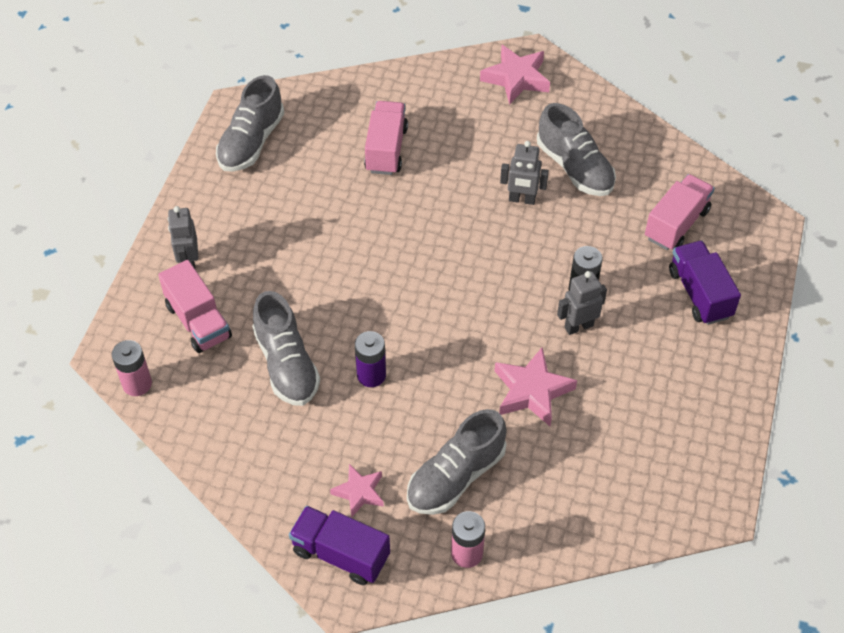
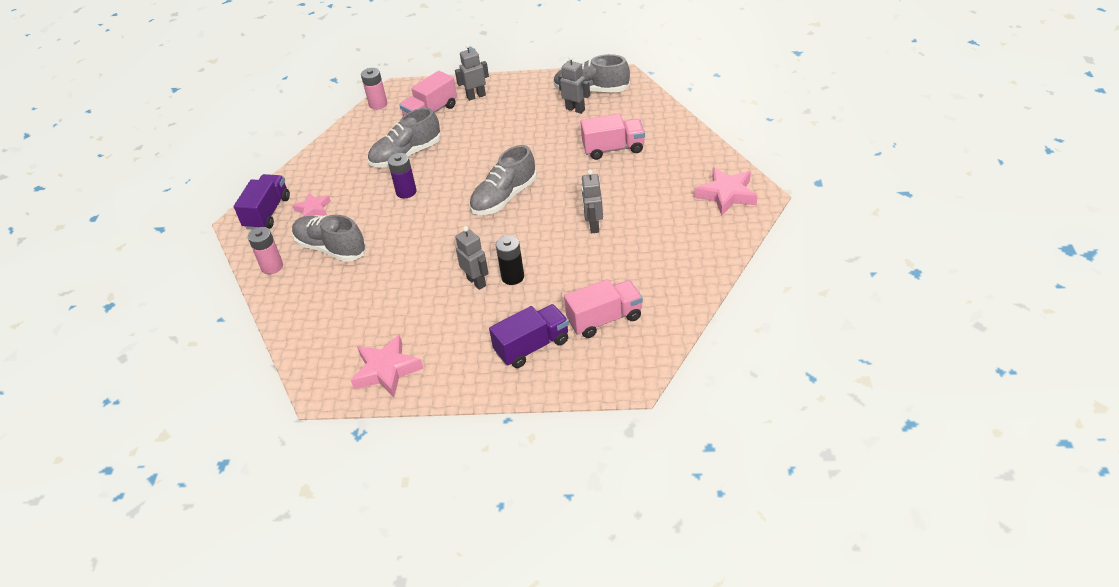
camera: 80 degrees right, 10 degrees down
(283, 166) = (575, 109): none -> grey robot
(532, 391) = (410, 269): pink star -> pink star (386, 370)
(575, 168) = (641, 247): grey shoe -> grey shoe (504, 197)
(676, 224) = (604, 319): pink truck -> pink truck turned 45 degrees counterclockwise

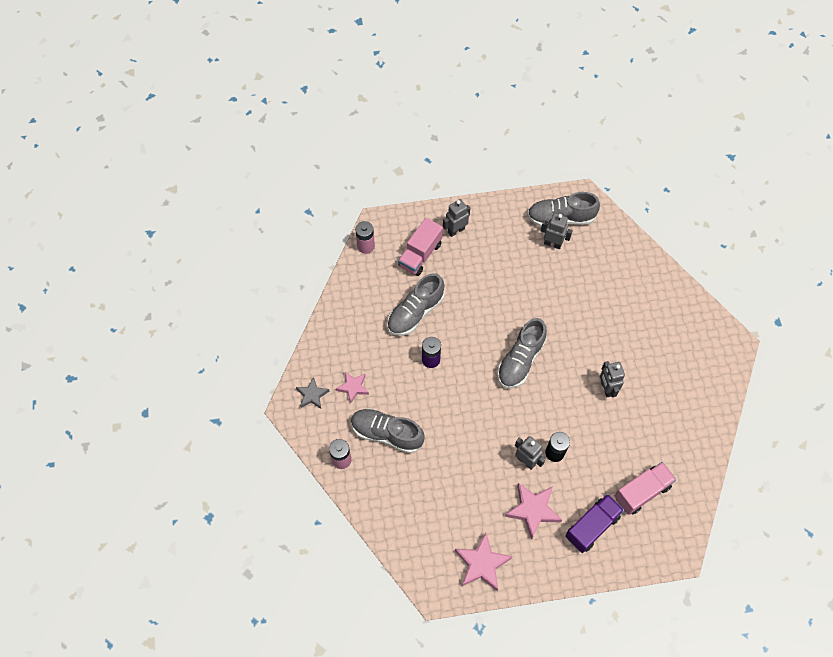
camera: 15 degrees left, 20 degrees up
(267, 213) = (312, 395): purple truck -> grey star
(613, 149) = (599, 293): pink truck -> none
(726, 195) = (707, 343): pink star -> pink star (533, 510)

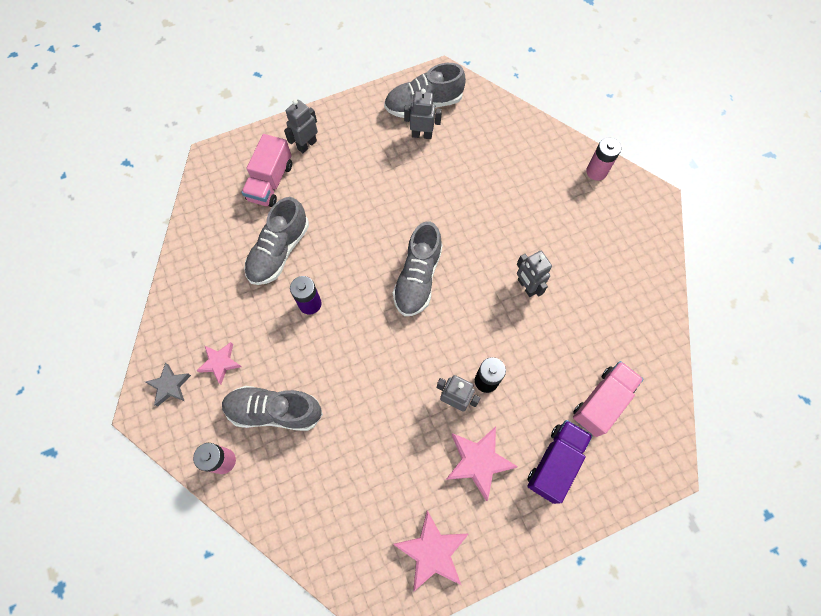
camera: 15 degrees left, 5 degrees up
(366, 246) = (203, 187): pink battery -> pink battery (596, 171)

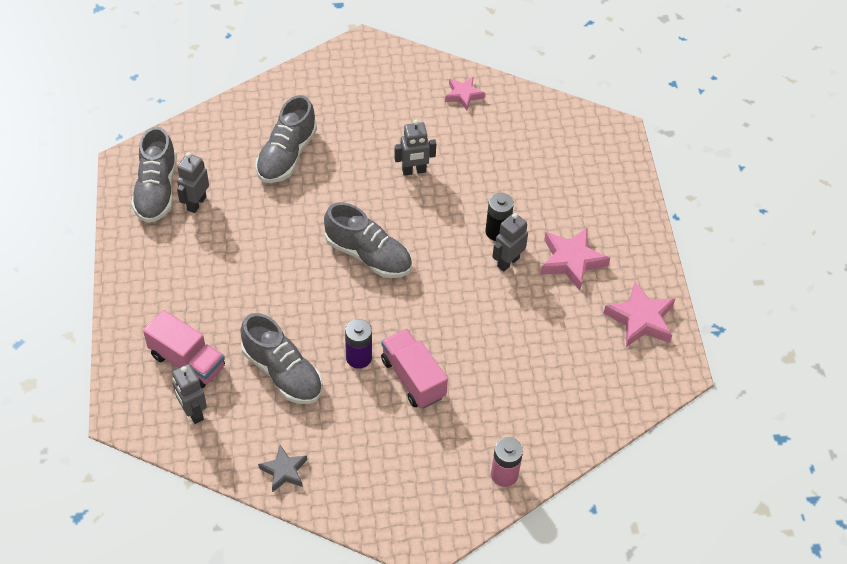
camera: 75 degrees left, 15 degrees down
(170, 386) = (404, 512): grey star -> grey star (284, 471)
(220, 363) = (395, 457): pink star -> pink star (463, 95)
(274, 411) = (466, 417): grey shoe -> grey shoe (286, 155)
(307, 145) = (154, 314): grey robot -> grey robot (193, 412)
(555, 463) = (590, 205): purple truck -> none
(596, 171) = (313, 76): pink battery -> none
(602, 402) = (547, 154): pink truck -> pink truck (413, 378)

